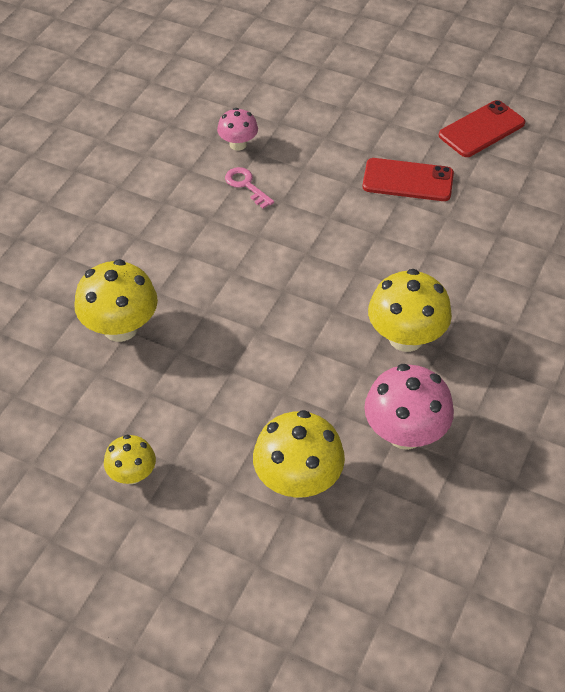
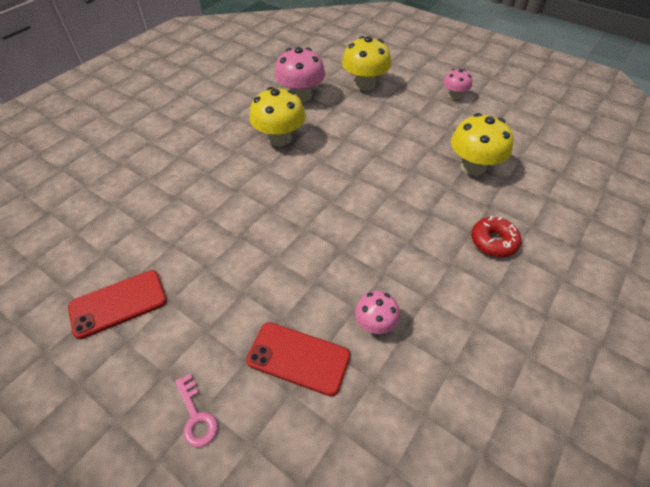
camera: 170 degrees left, 0 degrees up
(112, 230) = (493, 241): none -> red donut
(132, 474) = (454, 95): yellow mushroom -> pink mushroom
(246, 185) = (372, 270): pink key -> pink key (196, 416)
(408, 180) = (222, 254): red phone -> red phone (298, 358)

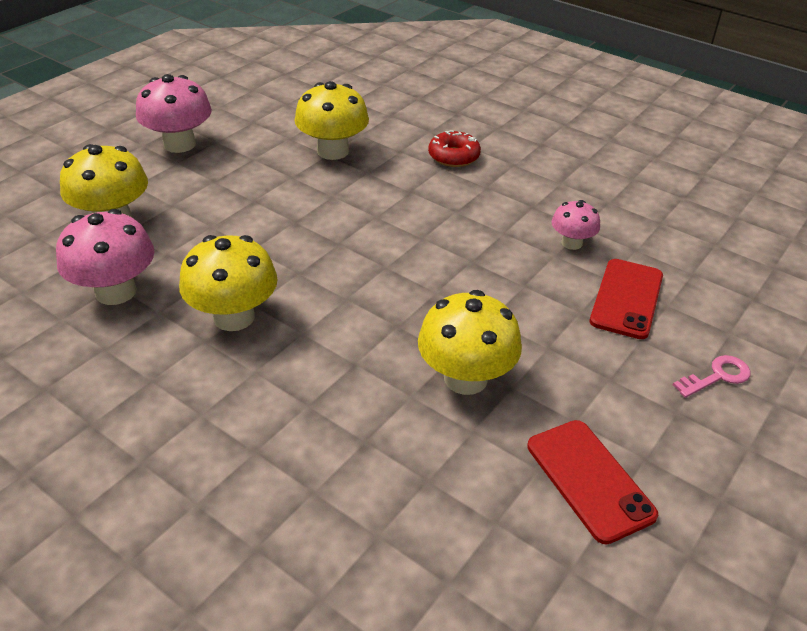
camera: 90 degrees left, 10 degrees down
(217, 242) = (465, 378): none -> yellow mushroom
(454, 95) = (179, 144): pink mushroom -> pink mushroom, size x1.74

